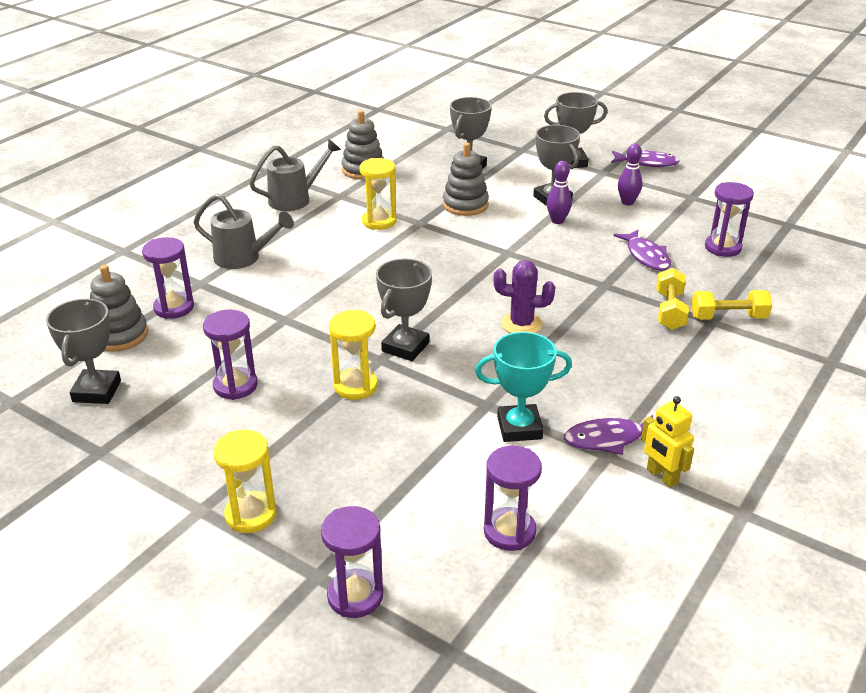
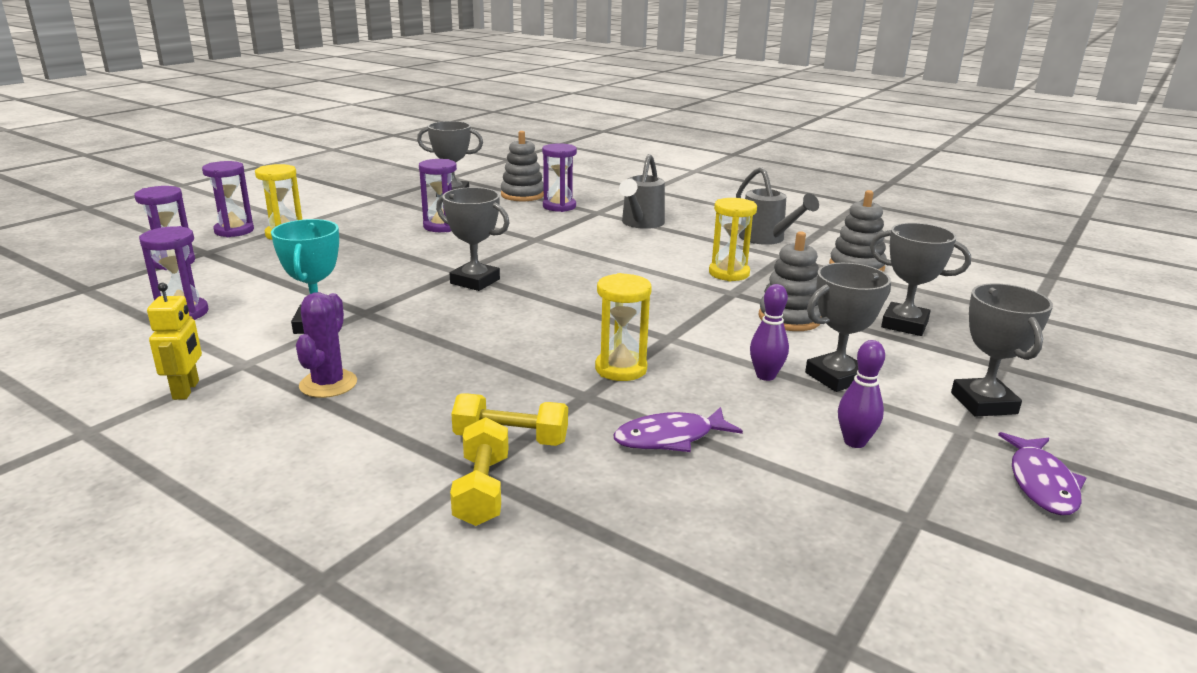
camera: 90 degrees right, 10 degrees down
(355, 386) = (421, 263): yellow hourglass -> yellow hourglass (621, 369)
(521, 324) = (502, 336): purple cactus -> purple cactus (328, 384)
(608, 439) = (268, 367): purple fish -> none
(662, 476) = (186, 390): yellow robot -> yellow robot turned 120 degrees clockwise
(722, 248) = (711, 524): purple hourglass -> purple hourglass (234, 231)

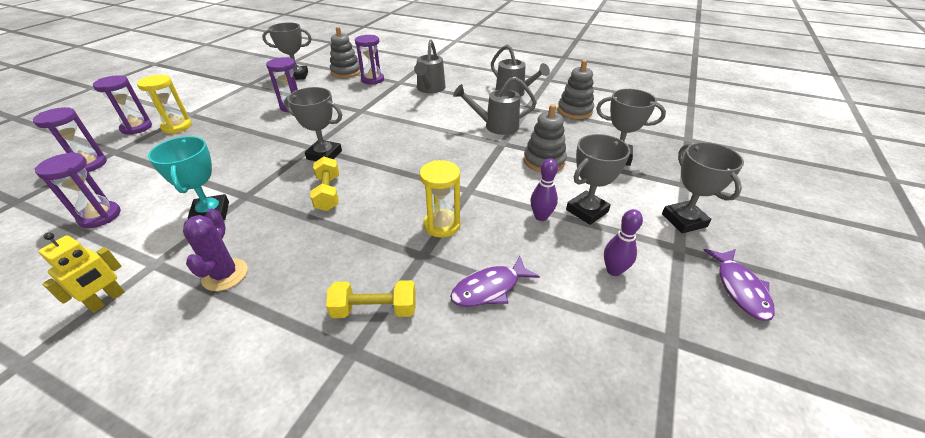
camera: 10 degrees left, 15 degrees up
(186, 390) = (107, 300): yellow robot -> yellow robot turned 45 degrees clockwise
(482, 490) = (361, 370): yellow dumbbell -> yellow dumbbell (328, 193)
(729, 273) = (496, 126): yellow hourglass -> grey watering can

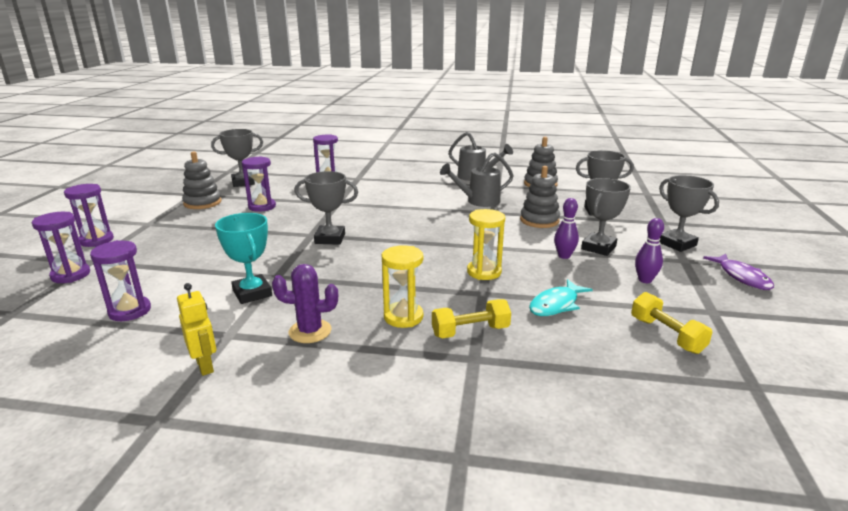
camera: 15 degrees left, 15 degrees down
(107, 300) = (205, 366): yellow robot -> yellow robot turned 45 degrees counterclockwise
(177, 127) = (145, 235): yellow hourglass -> yellow hourglass (403, 317)
(225, 275) = (310, 331): purple cactus -> purple cactus turned 75 degrees counterclockwise
(328, 193) = (359, 264): yellow dumbbell -> yellow dumbbell (666, 335)
(346, 72) = (294, 175): grey stacking toy -> grey stacking toy (202, 203)
(430, 89) = (393, 181): grey watering can -> none
(489, 288) = (556, 304): purple fish -> turquoise fish

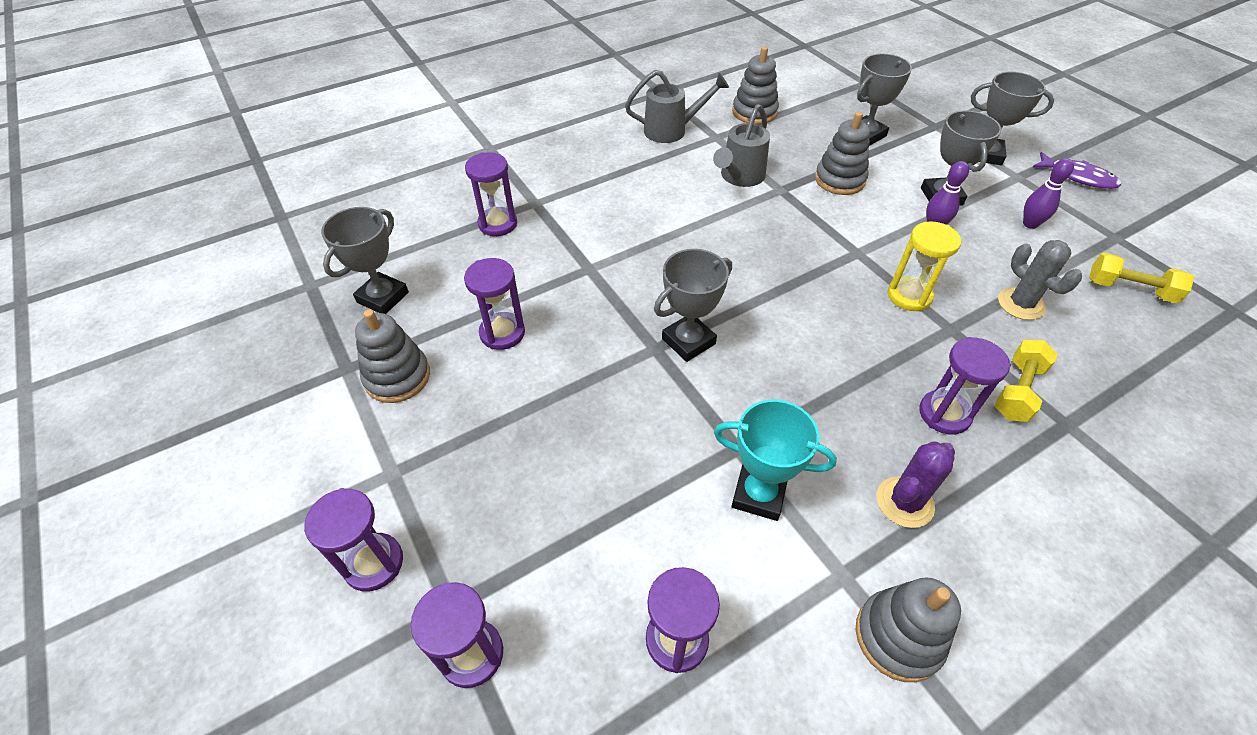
camera: 40 degrees left, 25 degrees up
(205, 366) = (898, 637): yellow robot -> grey stacking toy
(403, 317) = (944, 414): yellow hourglass -> purple hourglass
(556, 304) = (1021, 304): turquoise fish -> grey cactus

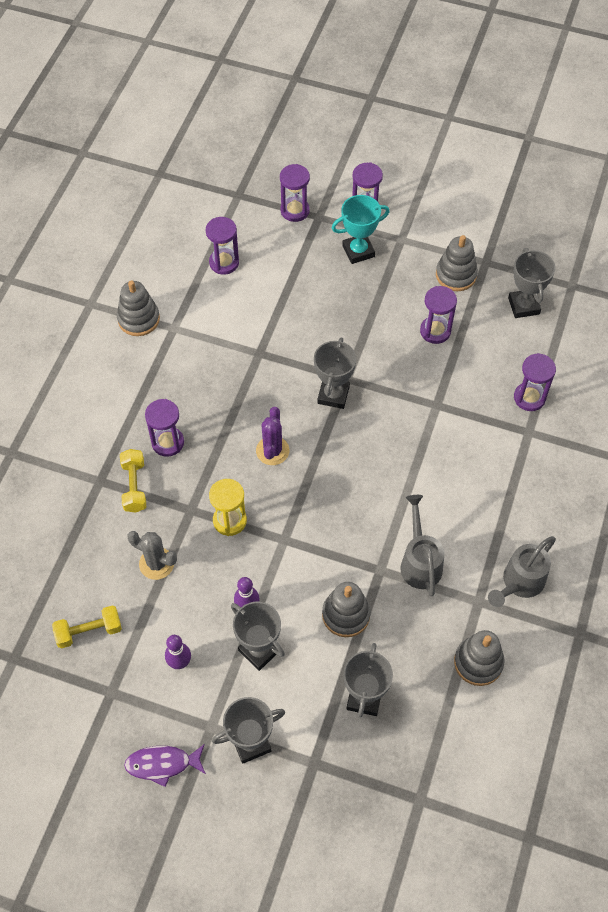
camera: 140 degrees right, 10 degrees up
(758, 494) = (233, 337): turquoise trophy -> turquoise trophy (358, 251)
(904, 502) = (164, 378): purple cactus -> purple cactus (272, 451)

